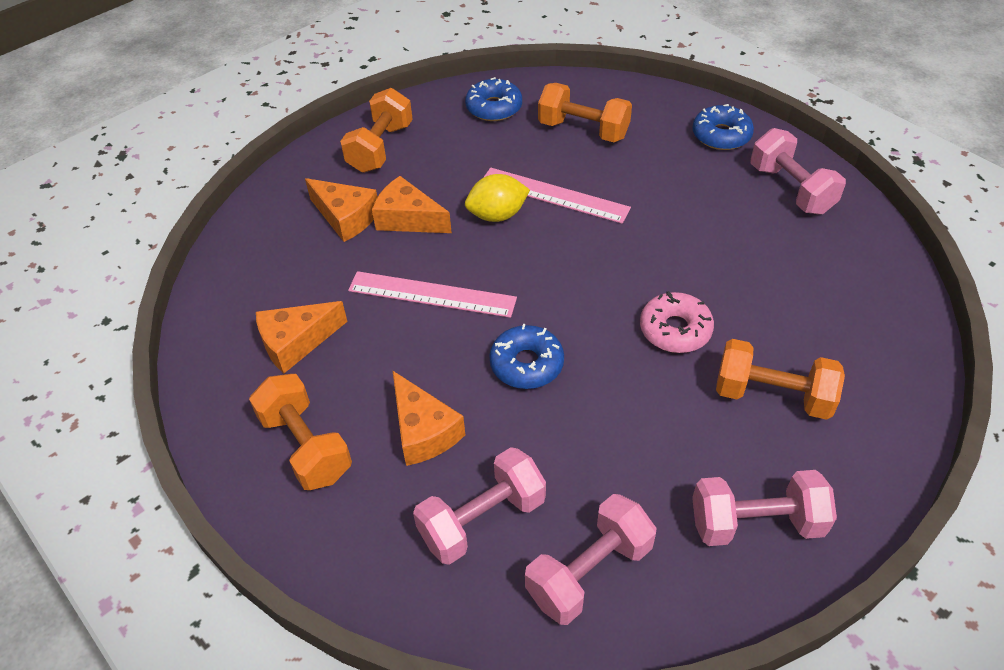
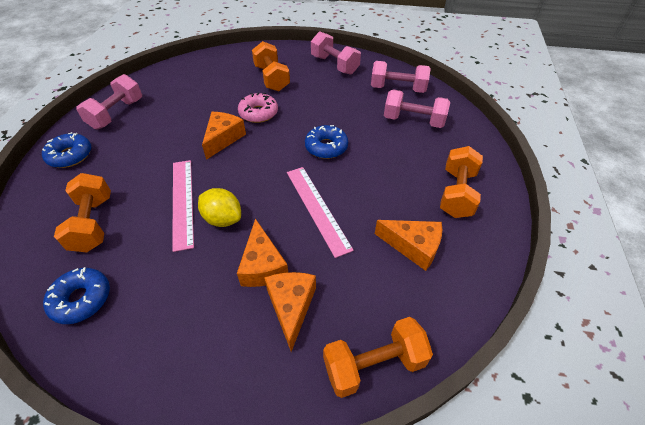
camera: 130 degrees left, 0 degrees up
(380, 148) = (187, 350): orange dumbbell -> orange dumbbell (374, 364)
(423, 431) = (399, 159): orange cheese -> orange cheese (223, 138)

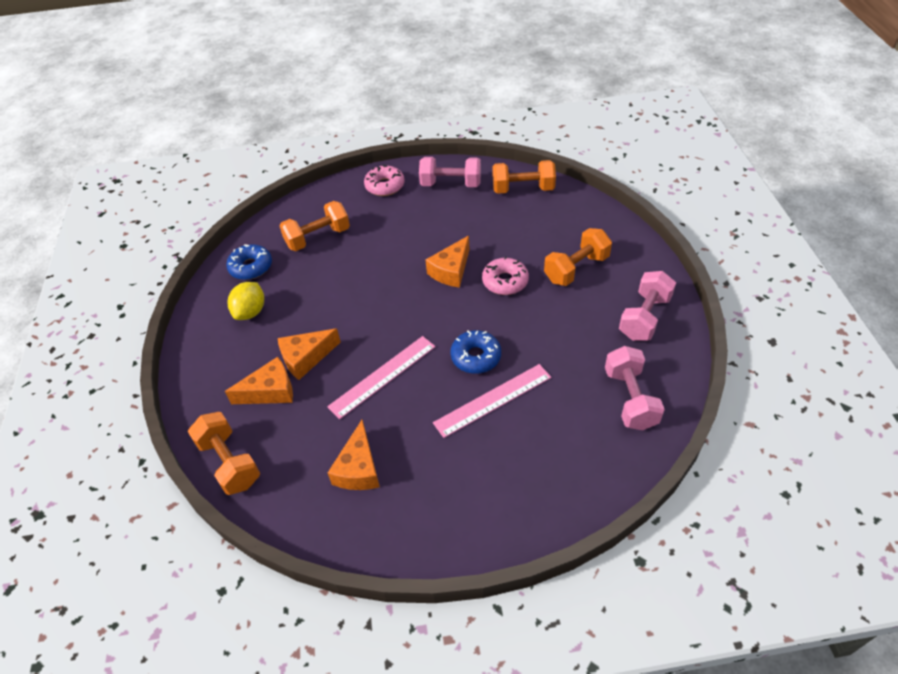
camera: 75 degrees right, 0 degrees up
(70, 156) = (385, 186): blue donut -> pink donut
(182, 202) = (358, 278): pink ruler -> pink ruler (493, 400)
(223, 138) = (451, 270): orange cheese -> orange cheese turned 120 degrees clockwise
(223, 219) = (347, 312): yellow lemon -> yellow lemon (250, 312)
(413, 121) = (567, 430): pink dumbbell -> none
(456, 193) = (450, 498): orange dumbbell -> orange dumbbell (523, 189)

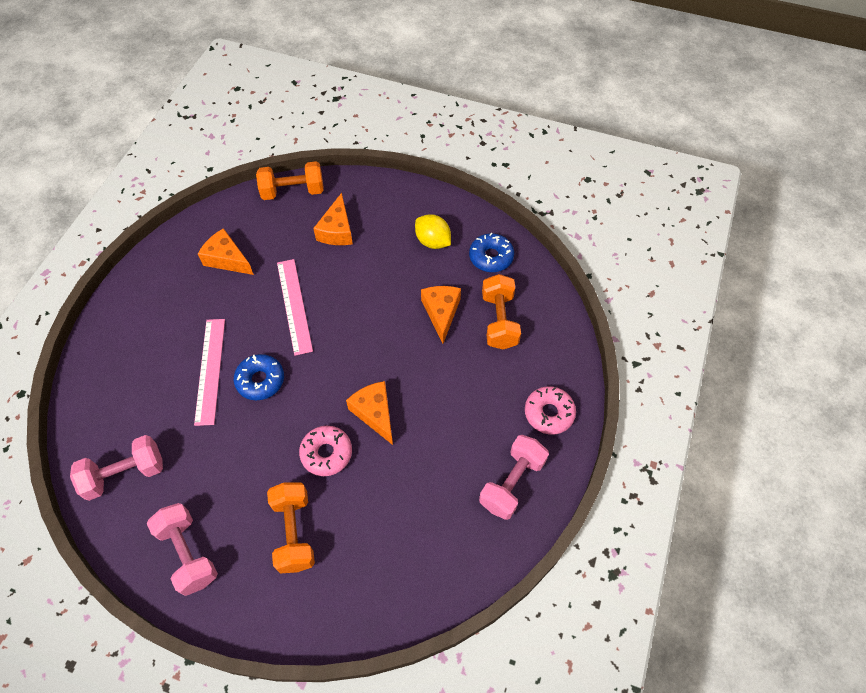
camera: 115 degrees right, 10 degrees up
(306, 358) = (353, 262): orange cheese -> orange cheese (441, 313)
(523, 189) = (454, 559): orange dumbbell -> none
(630, 399) = (125, 474): pink dumbbell -> pink dumbbell turned 45 degrees counterclockwise

